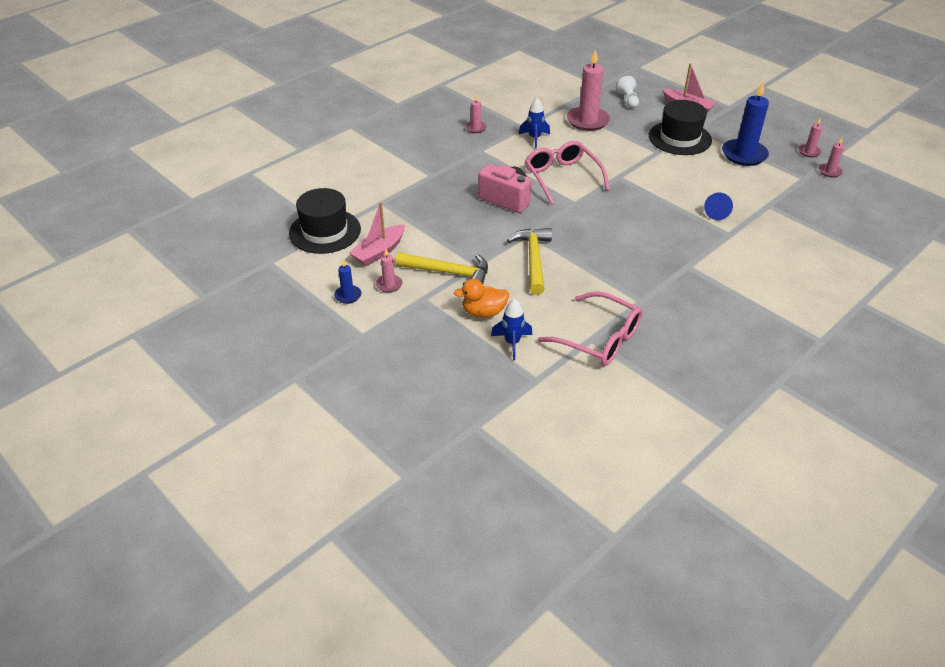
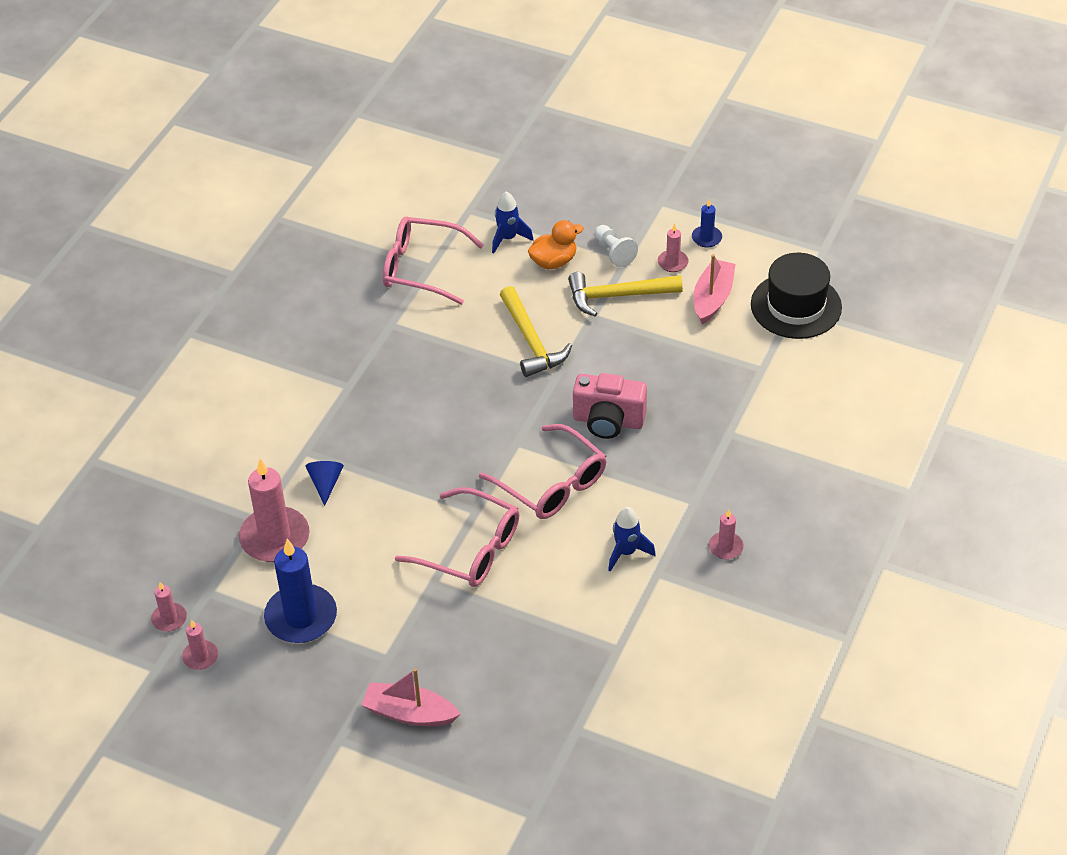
camera: 160 degrees right, 5 degrees up
(587, 121) = (562, 621): pink candle -> pink candle (275, 538)
(628, 100) = (516, 700): white pawn -> white pawn (613, 252)
(629, 160) = (470, 549): none -> pink glasses
(679, 138) = (406, 625): black hat -> none

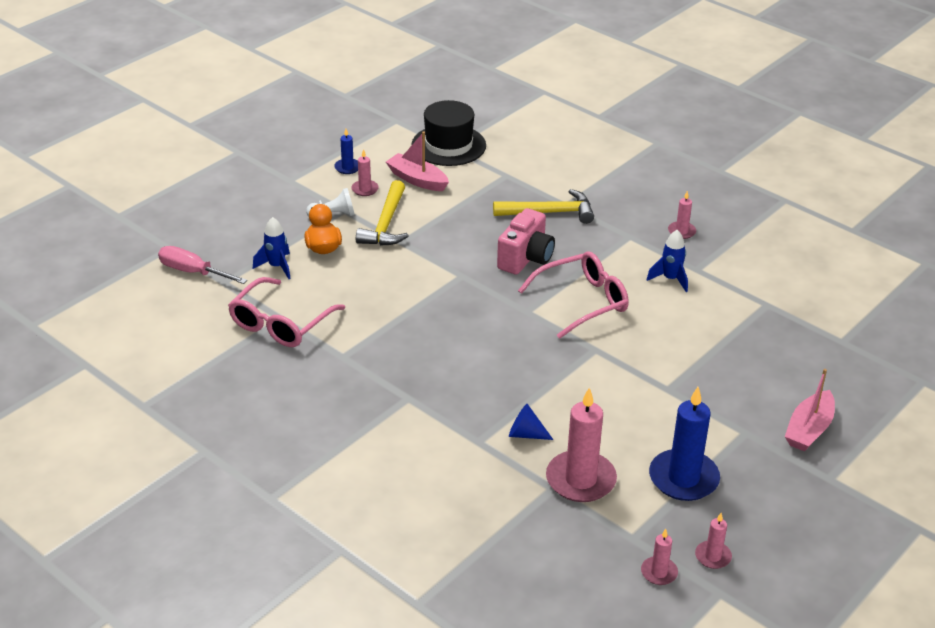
camera: 75 degrees left, 10 degrees down
(470, 549) = (638, 360): pink glasses -> none
(474, 185) = (193, 272): none -> pink screwdriver
(531, 341) = (412, 279): yellow hammer -> yellow hammer (550, 213)

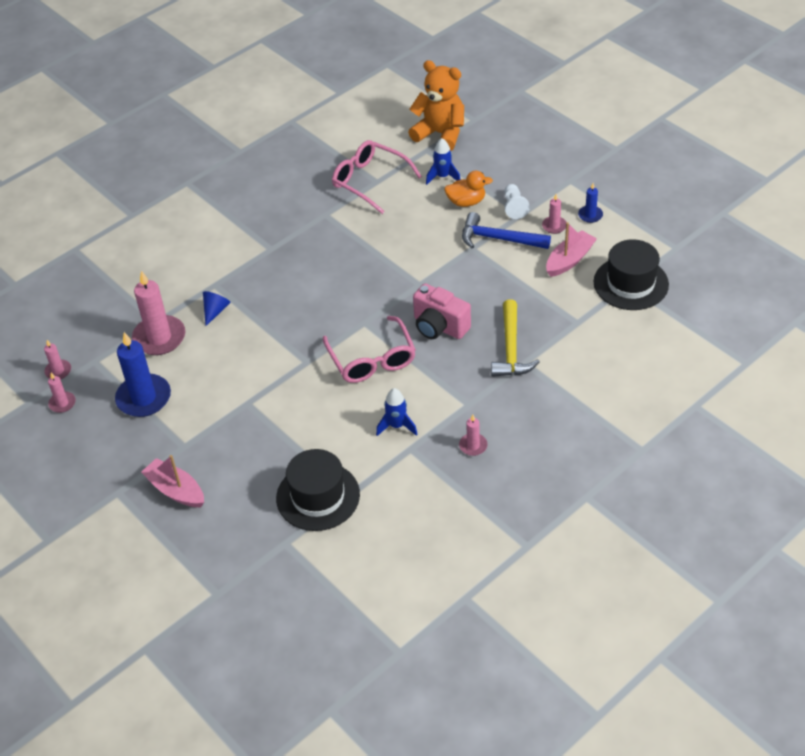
camera: 100 degrees right, 10 degrees up
(193, 272) = (440, 134): pink screwdriver -> orange teddy bear
(386, 224) = (498, 239): yellow hammer -> blue hammer
(777, 324) = (318, 496): none -> black hat

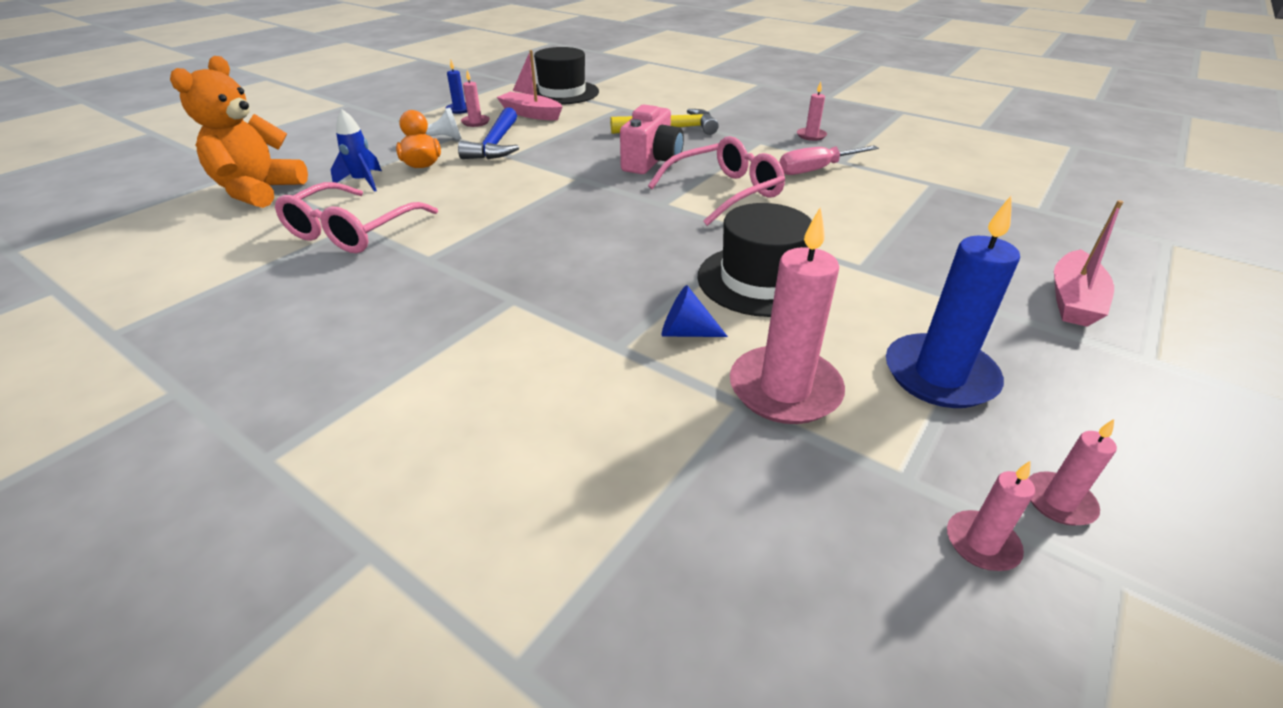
camera: 105 degrees left, 10 degrees down
(318, 496) = (957, 199): black hat -> black hat (760, 280)
(397, 426) = (816, 170): blue rocket -> pink screwdriver

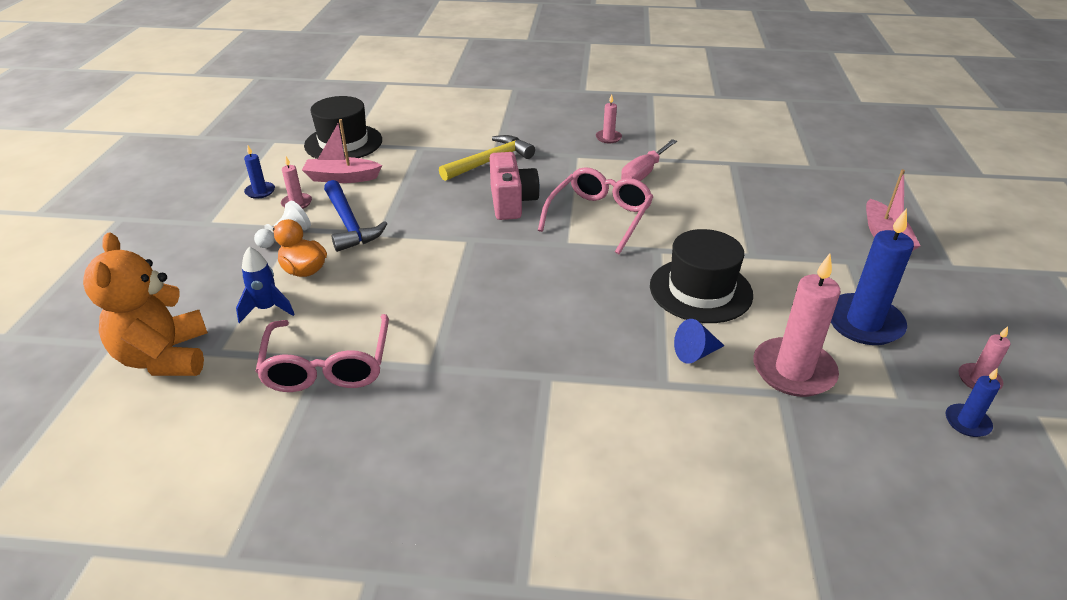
camera: 30 degrees left, 0 degrees up
(982, 543) = (967, 422): pink candle -> blue candle

